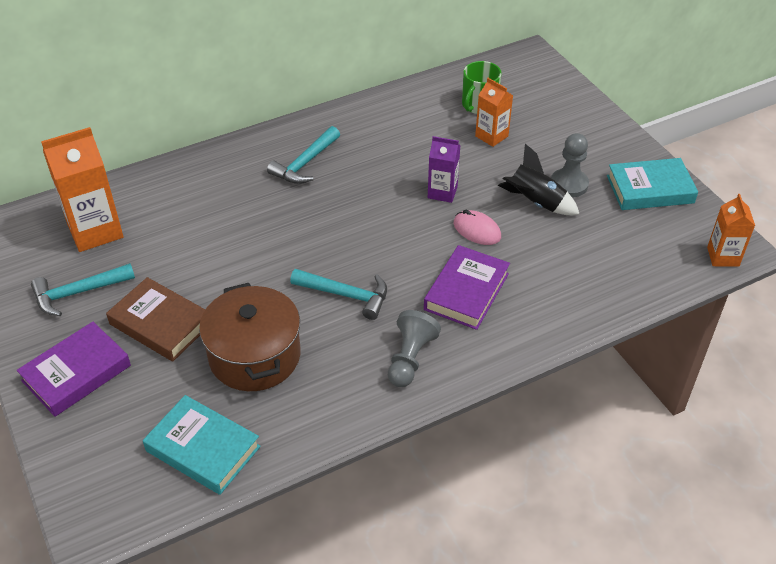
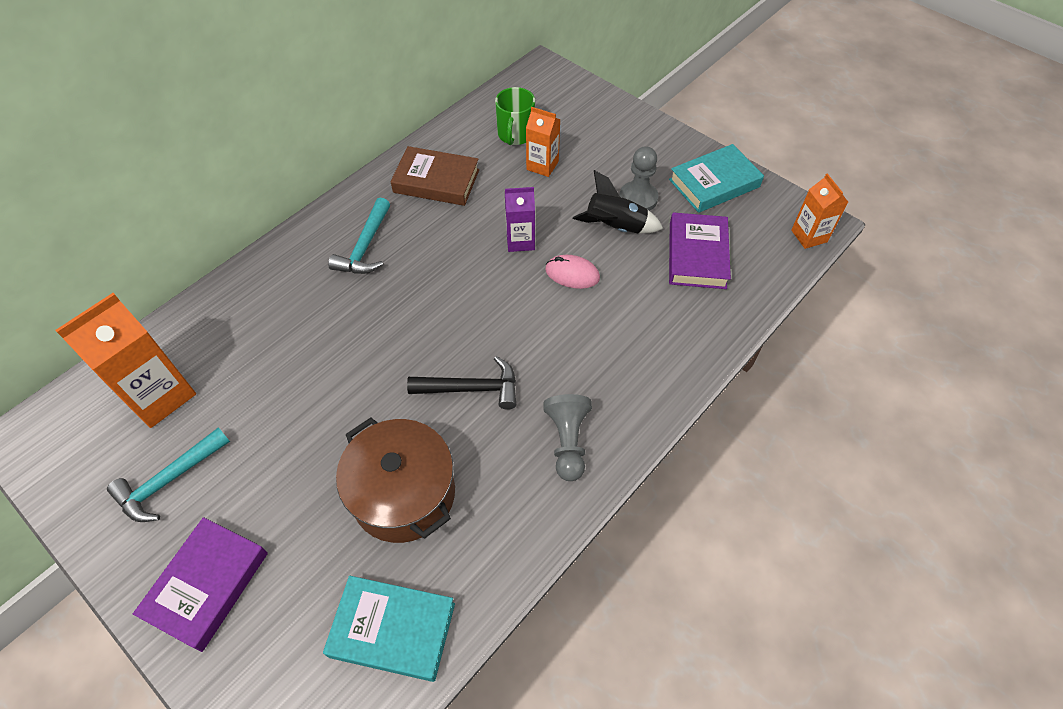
camera: 20 degrees left, 10 degrees up
(160, 324) = (282, 489): brown book -> brown book (436, 181)
(346, 295) = (471, 389): turquoise hammer -> black hammer
(466, 291) = (591, 346): purple book -> purple book (697, 255)

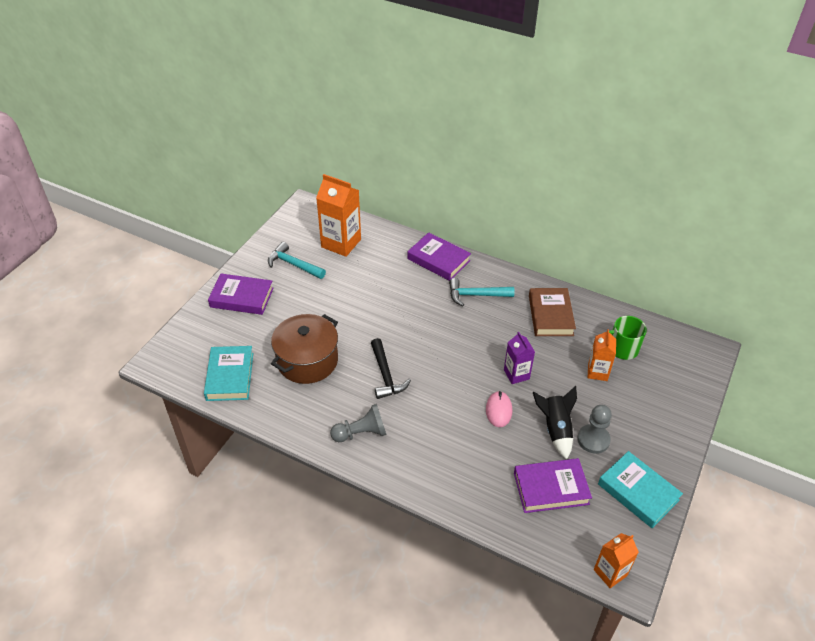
camera: 75 degrees right, 10 degrees down
(273, 272) = (438, 260): none -> purple book

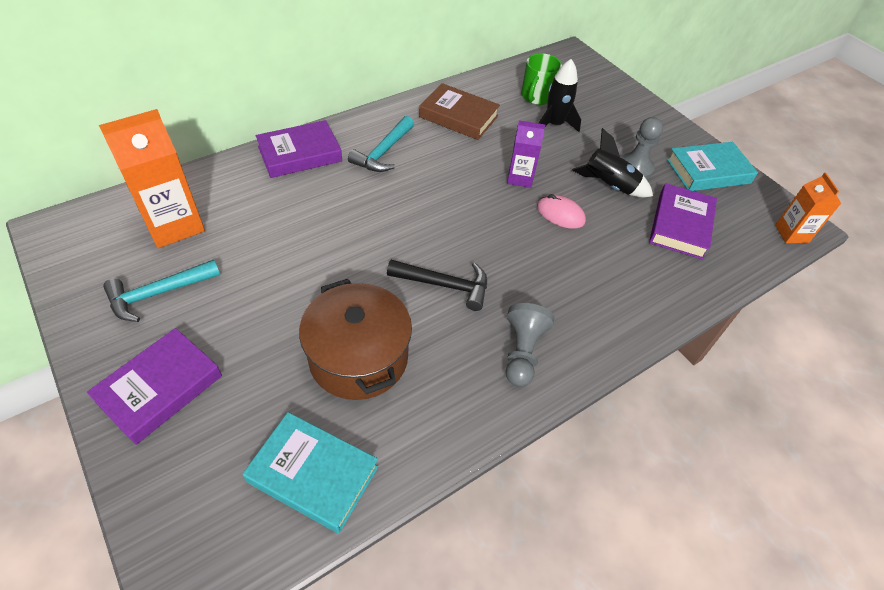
camera: 65 degrees left, 5 degrees up
(597, 372) = (554, 124): orange carton -> black rocket

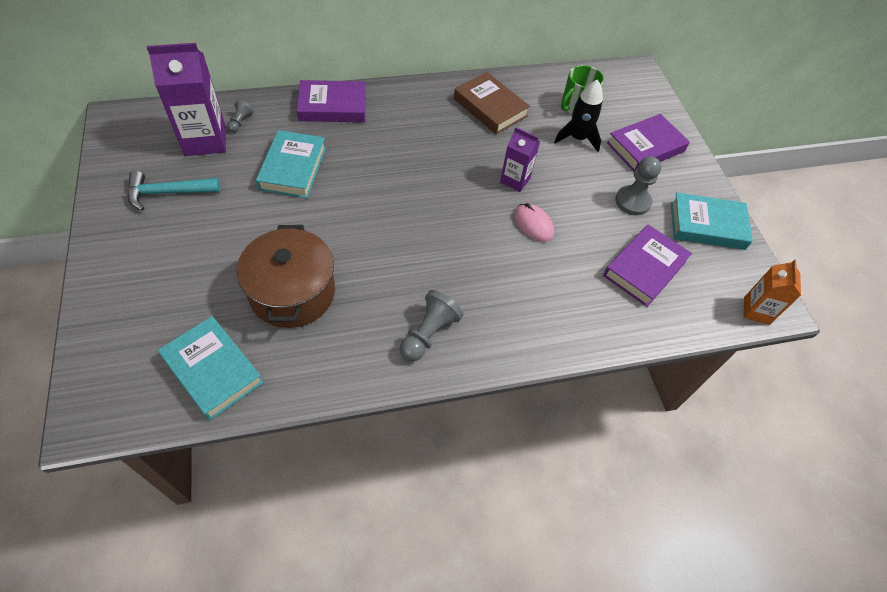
camera: 20 degrees right, 5 degrees up
(160, 388) = (136, 267): purple book -> purple book (645, 147)
(174, 225) = (205, 140): orange carton -> purple carton
(206, 195) = (240, 122): none -> grey pawn
(290, 227) = (293, 168): none -> turquoise book
(383, 152) = (404, 123): turquoise hammer -> none
(444, 285) = (394, 256): black hammer -> none
(609, 186) = (596, 211): black rocket -> none

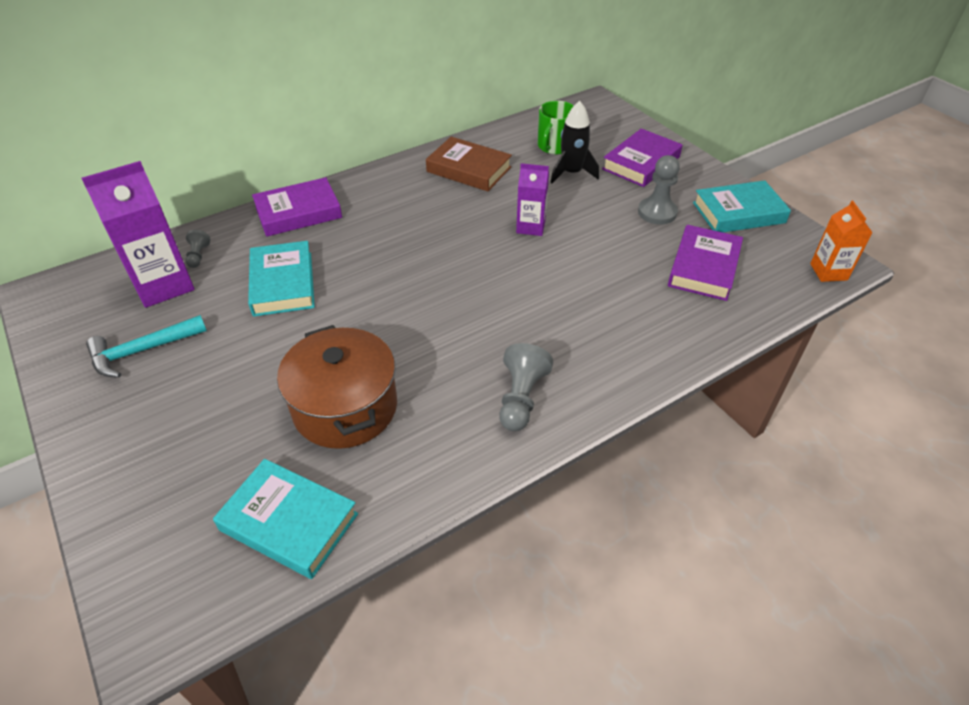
camera: 15 degrees left, 10 degrees down
(533, 224) = (572, 261): pink mouse -> none

